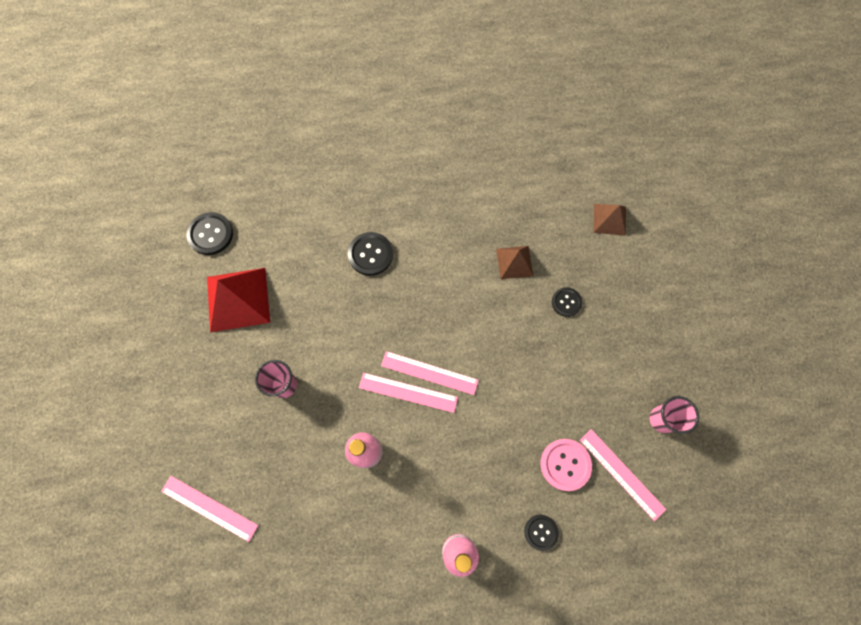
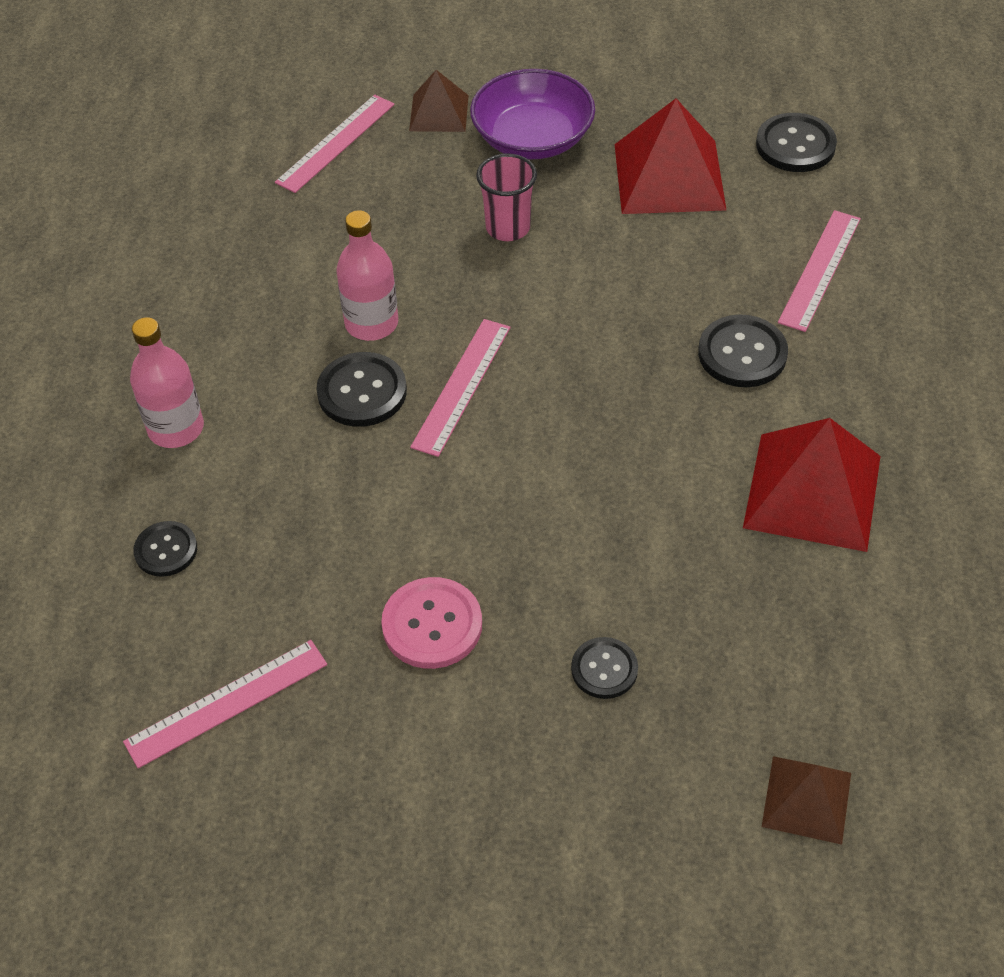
camera: 100 degrees right, 20 degrees down
(204, 381) = (532, 138): none -> purple bowl
(418, 447) = (362, 392): none -> black button
(429, 372) = (492, 420): pink ruler -> pink ruler (820, 270)
(453, 220) = (812, 491): none -> red pyramid
(514, 262) = (708, 587): brown pyramid -> brown pyramid (439, 113)
(565, 464) = (271, 608): pink button -> pink button (432, 625)
(662, 419) = (314, 804): pink cup -> none

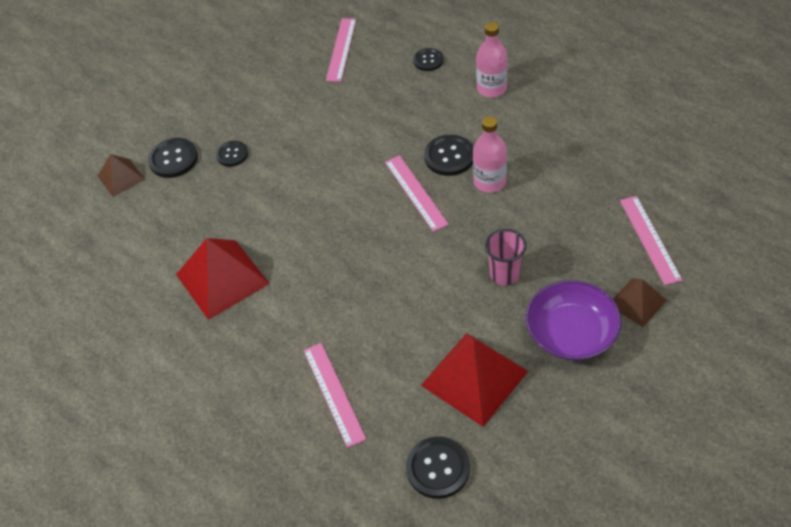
camera: 135 degrees right, 0 degrees up
(432, 625) = (308, 117): pink button -> none
(742, 353) = (319, 312): black button -> black button (173, 159)

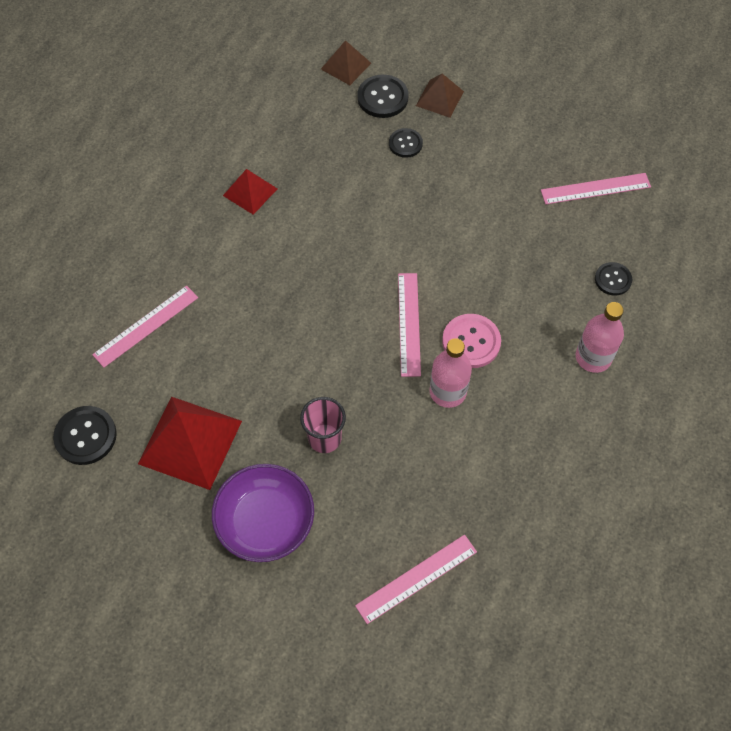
camera: 65 degrees right, 10 degrees up
(222, 279) = (250, 192): red pyramid -> red pyramid, size x0.57
(415, 192) = (409, 324): pink ruler -> pink ruler turned 45 degrees counterclockwise
(449, 156) = (471, 342): black button -> pink button
(637, 302) = (323, 580): brown pyramid -> brown pyramid (439, 98)

